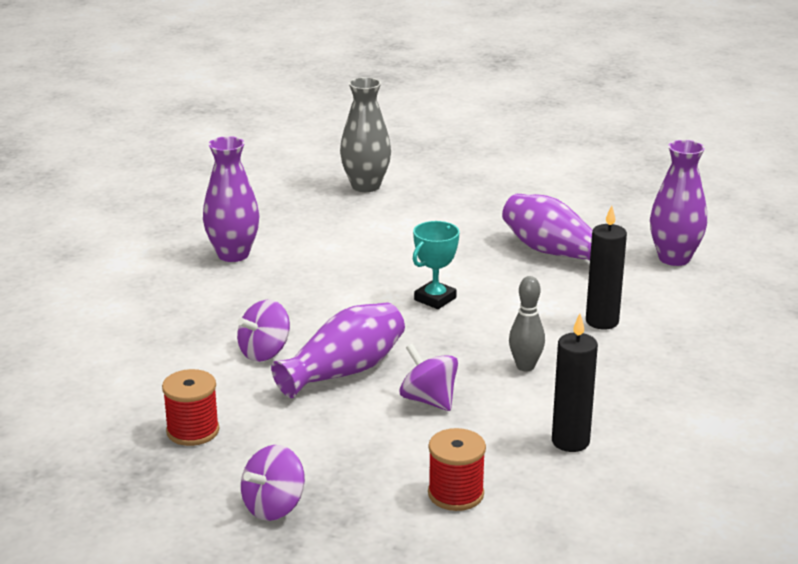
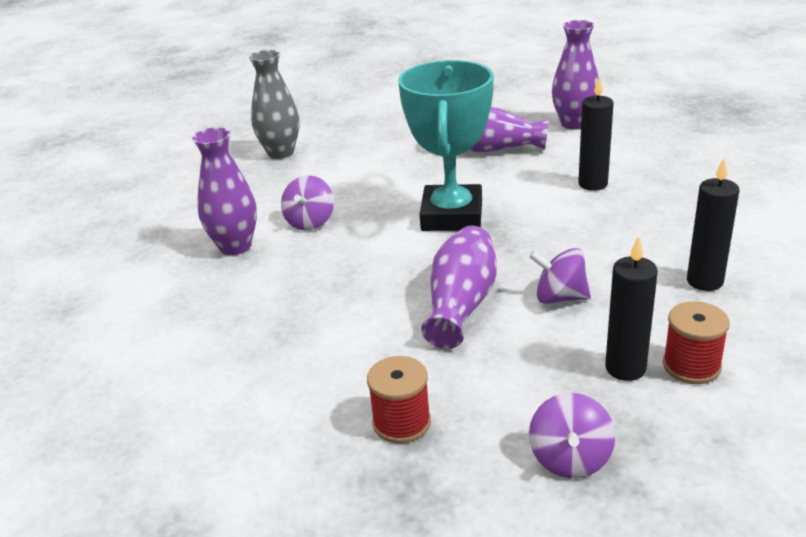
camera: 30 degrees left, 5 degrees up
(264, 352) = (372, 318): purple spinning top -> purple spinning top (310, 222)
(402, 471) = (625, 368): none -> black candle
(435, 299) = (452, 216): turquoise trophy -> turquoise trophy, size x2.05
(525, 366) = (590, 239): grey bowling pin -> none

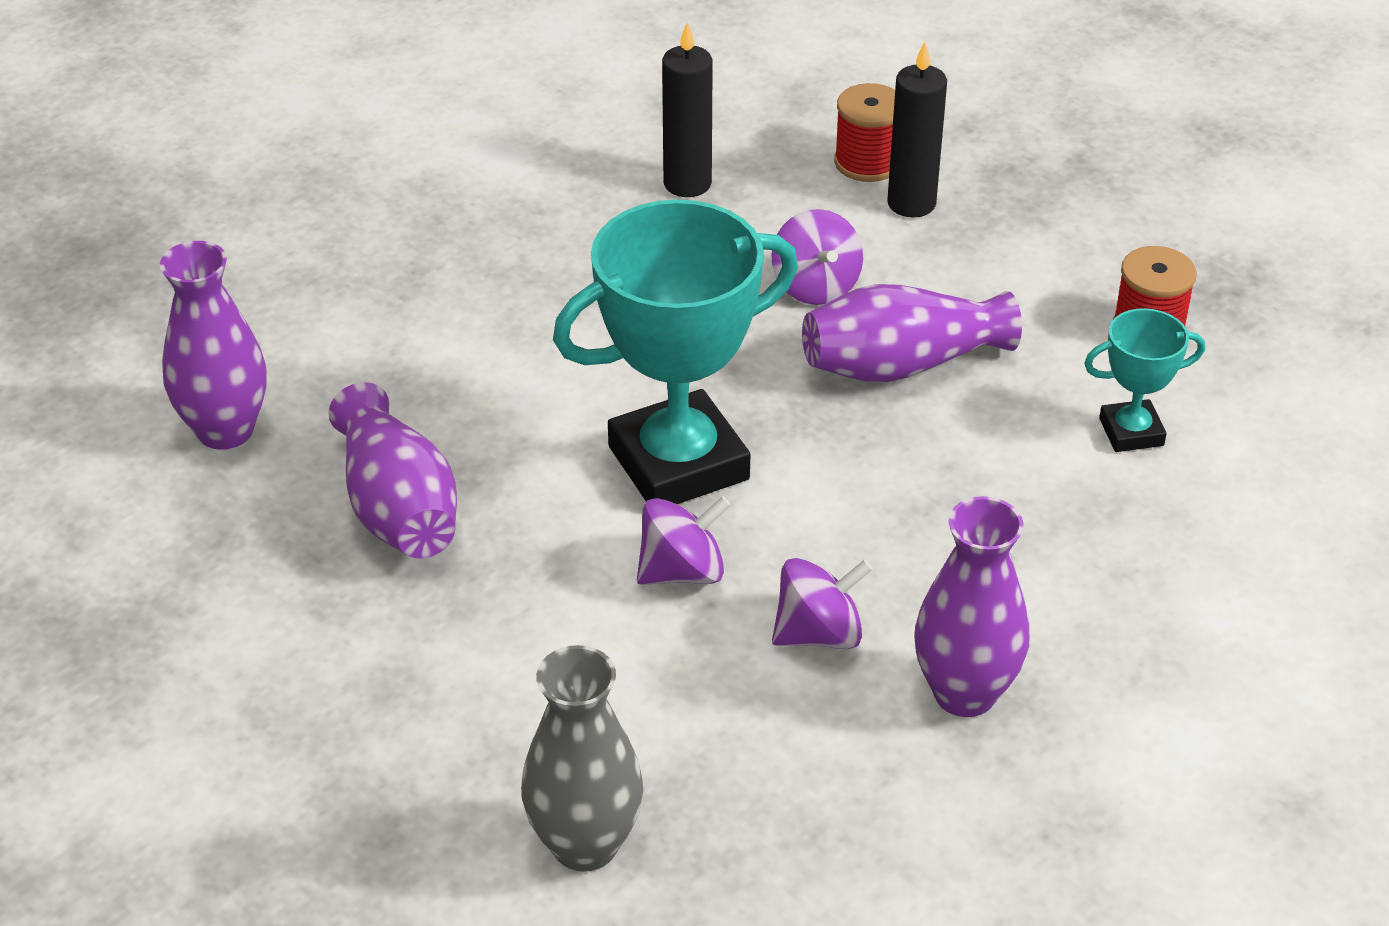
camera: 125 degrees left, 10 degrees up
(323, 369) = (1131, 432): none -> turquoise trophy
(570, 459) = (1081, 204): purple spinning top -> purple spinning top (682, 571)
(592, 184) = (472, 341): black candle -> none

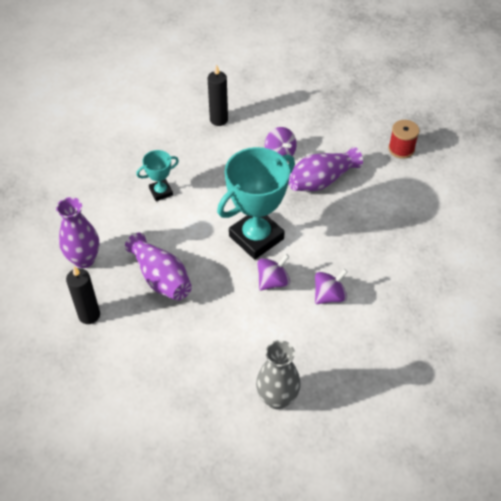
camera: 15 degrees left, 10 degrees up
(867, 162) = (281, 98): red spool -> none
(911, 203) = (302, 113): black candle -> black candle (89, 315)
(964, 693) = (386, 307): purple vase -> none
(1131, 432) = (409, 191): turquoise trophy -> turquoise trophy (161, 192)

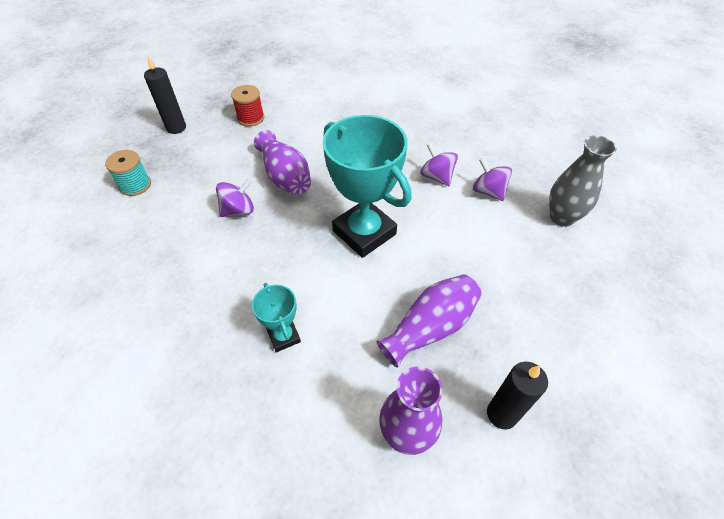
camera: 90 degrees left, 0 degrees up
(219, 120) = (160, 272): black candle -> black candle (176, 128)
(273, 281) = (424, 219): purple spinning top -> purple spinning top (488, 191)
(305, 89) = (135, 185): none -> turquoise spool

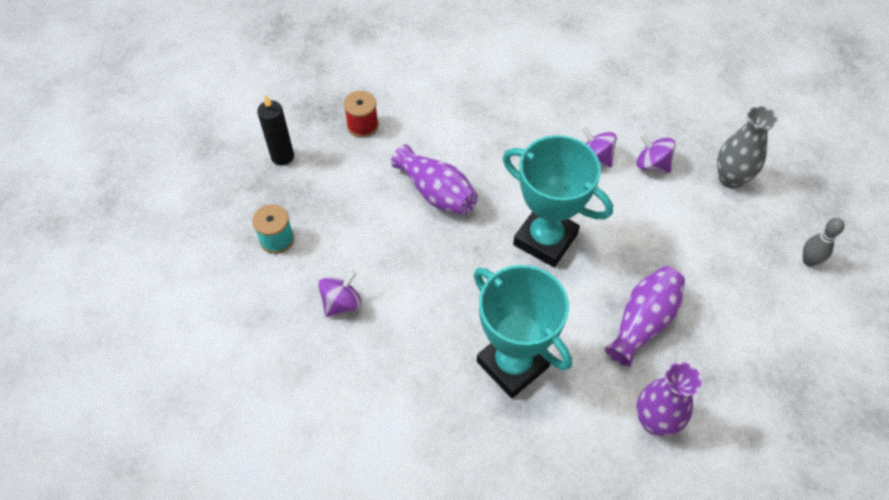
camera: 15 degrees left, 5 degrees up
(238, 210) = (405, 243): purple spinning top -> purple spinning top (341, 303)
(284, 336) = (512, 364): turquoise trophy -> turquoise trophy, size x2.05
(502, 414) = (728, 384): black candle -> none
(626, 308) = (809, 261): none -> grey bowling pin

